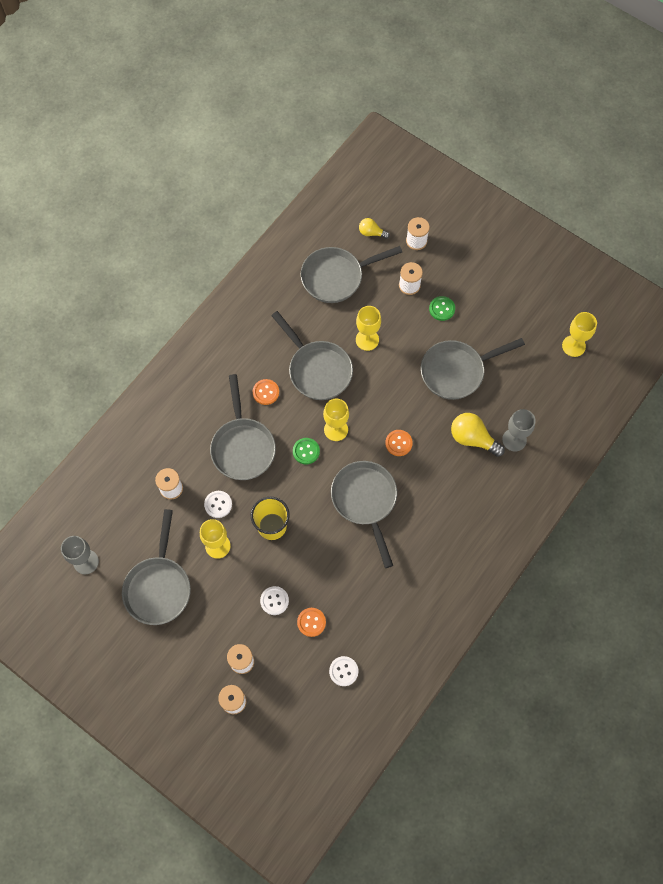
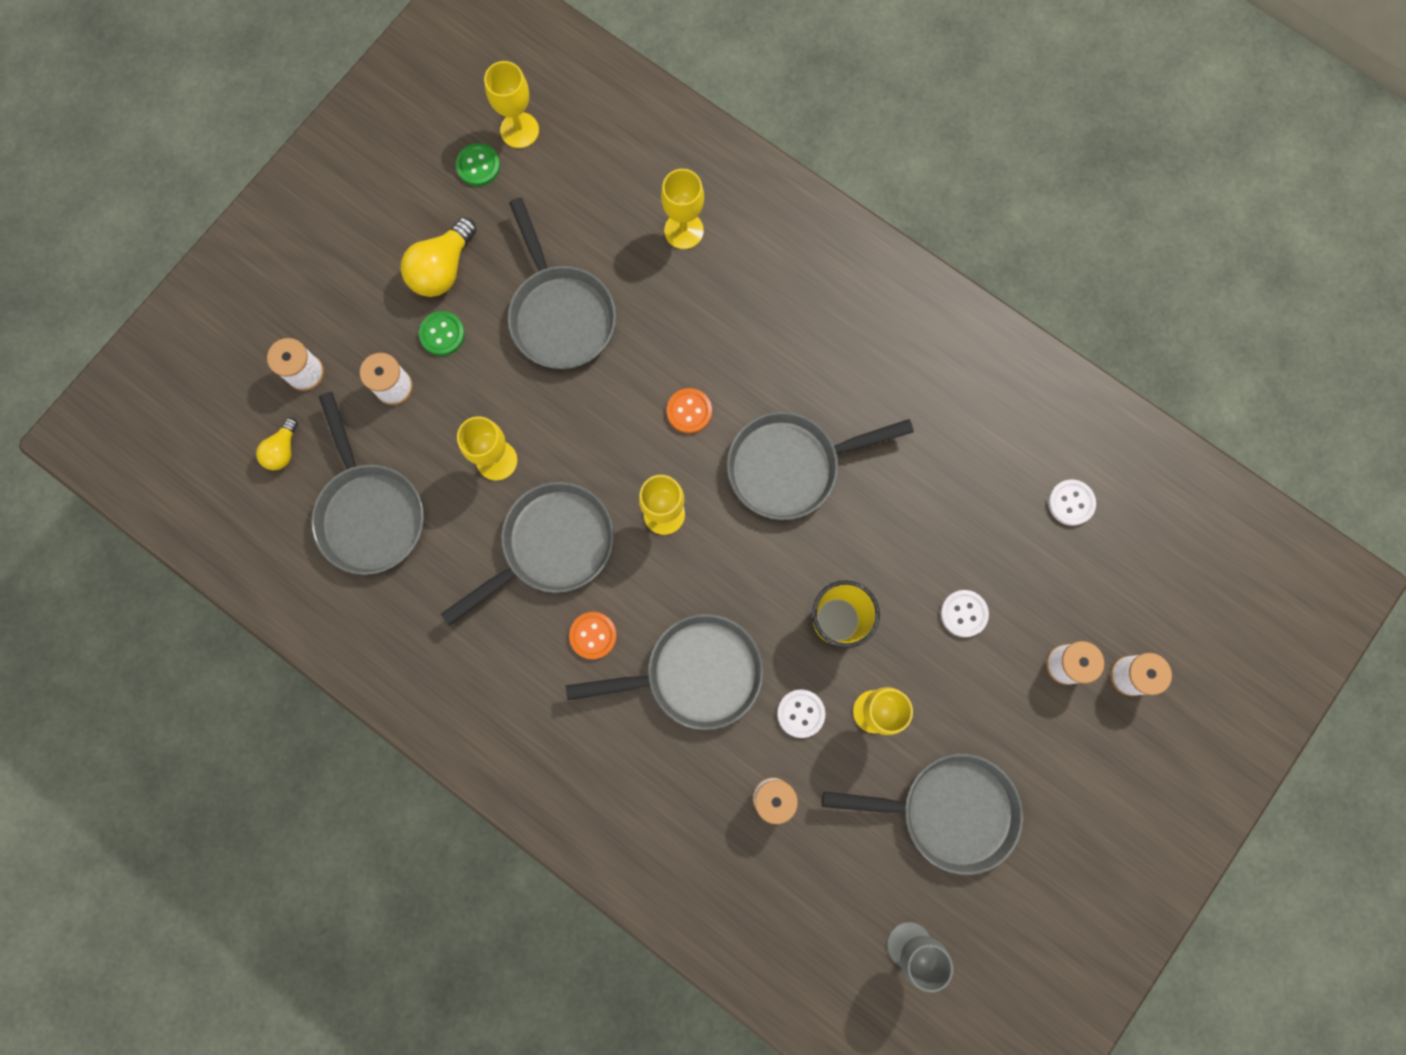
camera: 90 degrees left, 10 degrees up
(306, 451) = (703, 564): green button -> green button (478, 166)
(311, 622) = (996, 553): orange button -> none
(472, 438) = (681, 294): yellow light bulb -> yellow light bulb (443, 269)
(514, 440) = (683, 230): grey goblet -> yellow goblet

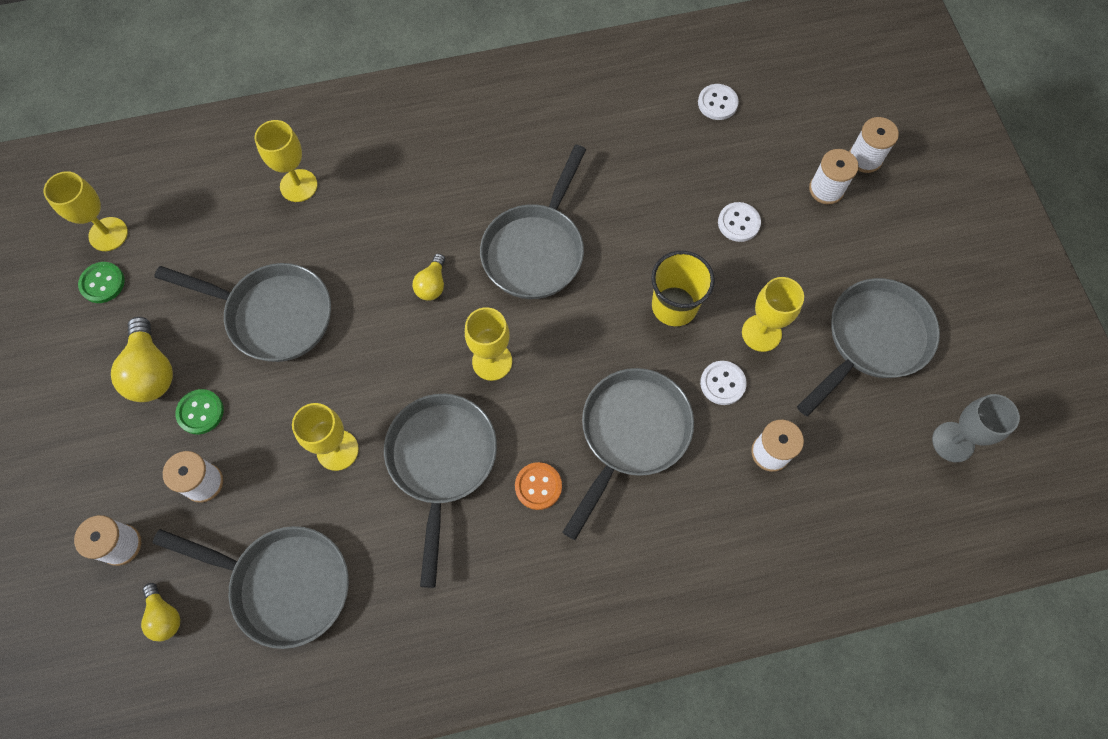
camera: 50 degrees left, 10 degrees down
(689, 411) = (432, 284): orange button -> yellow light bulb

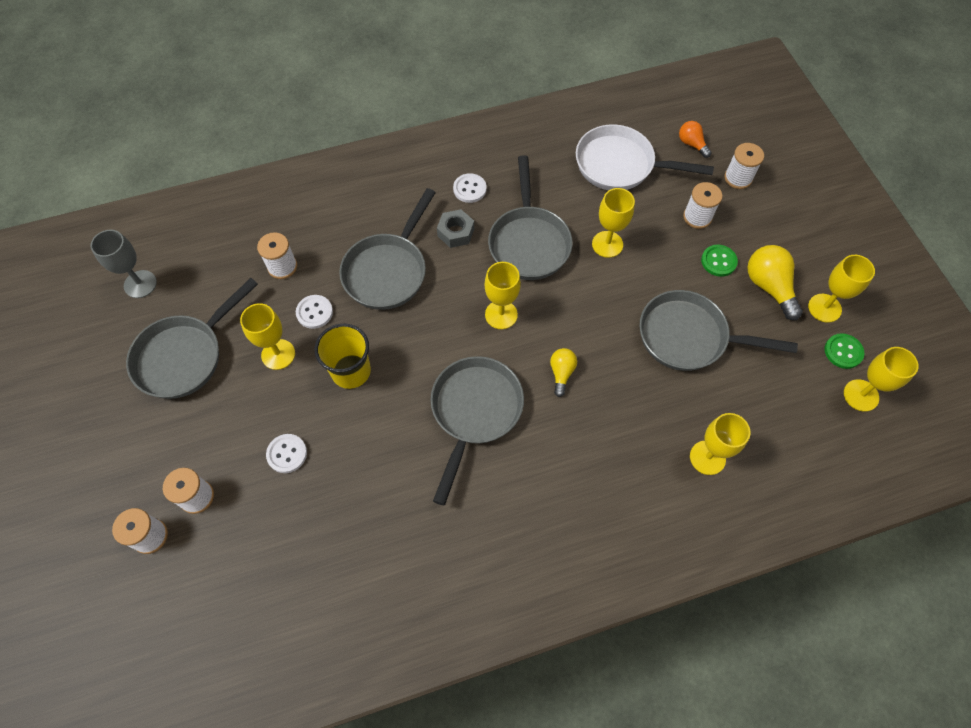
camera: 175 degrees right, 5 degrees down
(97, 338) = (824, 308): none -> yellow goblet
(165, 616) = (691, 144): yellow light bulb -> orange light bulb
(284, 584) = (620, 165): grey pan -> white pan
(538, 486) = (456, 232): orange button -> grey nut
(717, 103) = (295, 592): white button -> white button (469, 189)

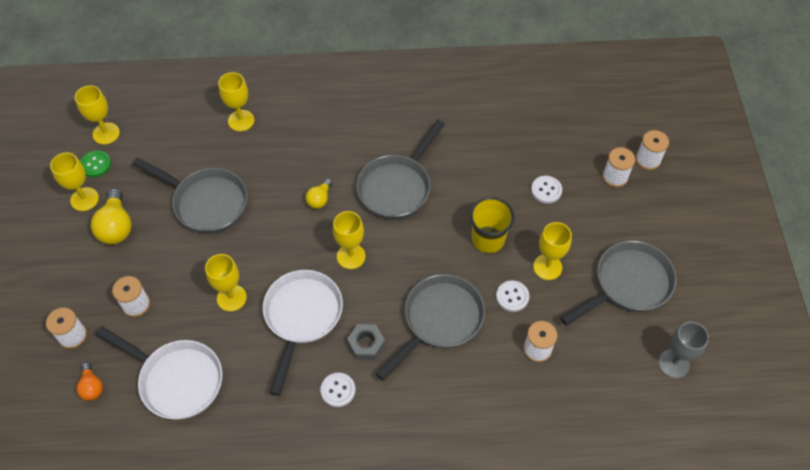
camera: 165 degrees left, 5 degrees down
(528, 242) = (302, 317): grey pan -> white pan
(718, 261) = (143, 258): green button -> none

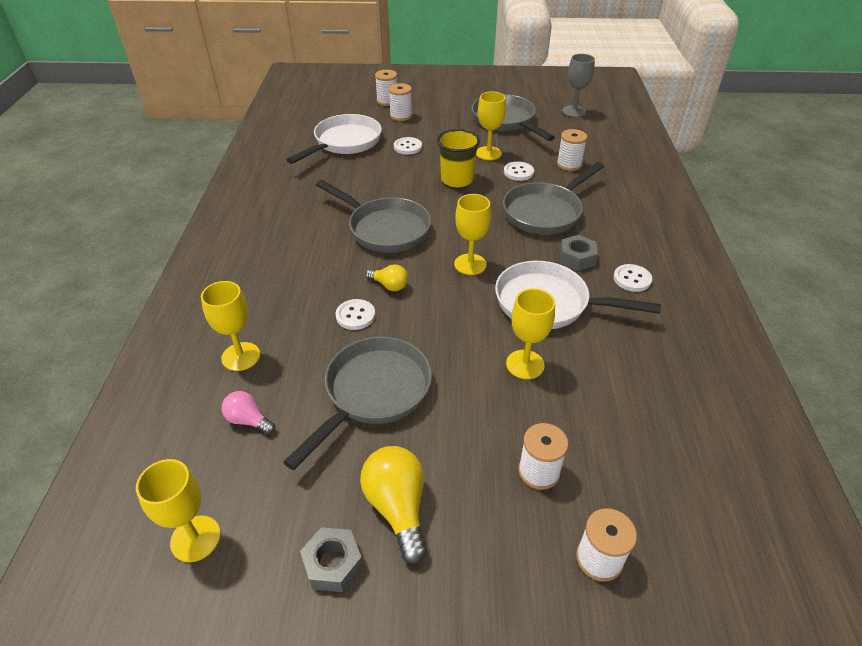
camera: 85 degrees left, 15 degrees down
(84, 199) = (333, 564): yellow goblet -> grey nut
(92, 387) = (679, 522): orange light bulb -> none
(95, 164) = (261, 551): green button -> none
(116, 226) = (397, 507): yellow light bulb -> yellow light bulb turned 105 degrees counterclockwise
(176, 380) = (647, 418): white pan -> white pan (344, 143)
(185, 138) = (248, 420): none -> pink light bulb
(283, 181) = (355, 315): none -> white button
(439, 320) = (545, 212): grey pan -> grey pan turned 90 degrees counterclockwise

